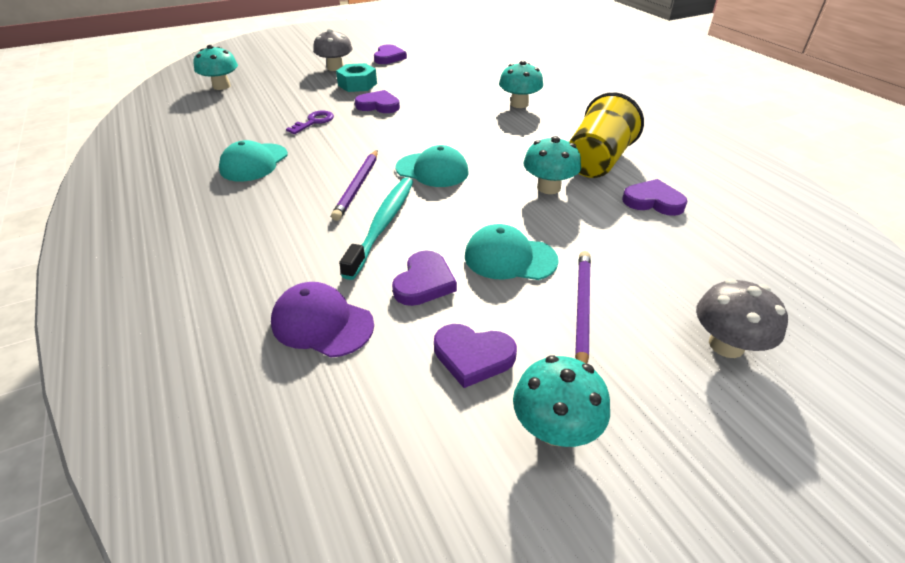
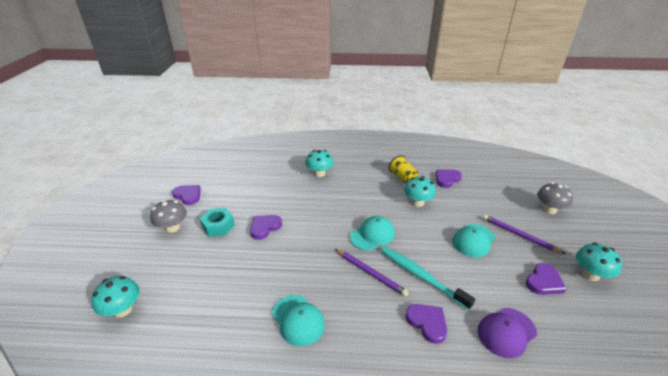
camera: 60 degrees left, 5 degrees down
(314, 122) = (259, 267): purple key -> none
(424, 282) = (483, 278): purple heart -> purple heart (427, 323)
(597, 162) = (402, 177): yellow cup -> yellow cup, size x0.63

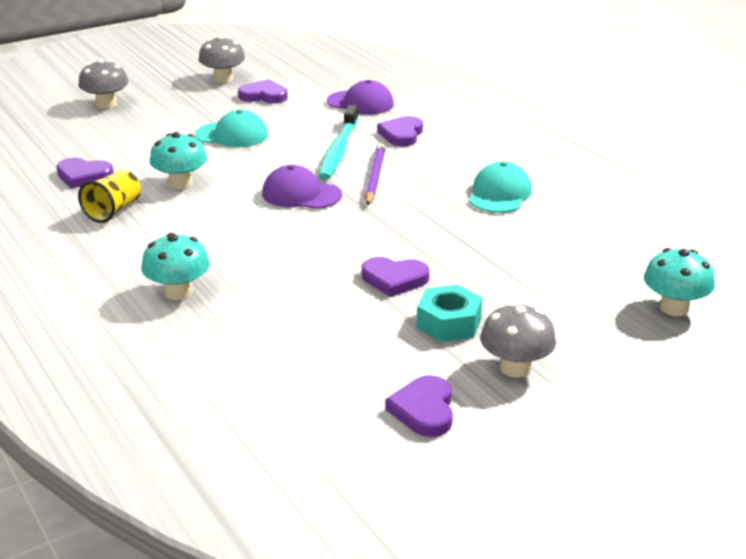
camera: 125 degrees left, 5 degrees down
(372, 235) = (301, 194): turquoise cap -> purple cap
(519, 235) = (189, 114): purple pencil -> none
(590, 274) = (223, 79): turquoise mushroom -> grey mushroom

